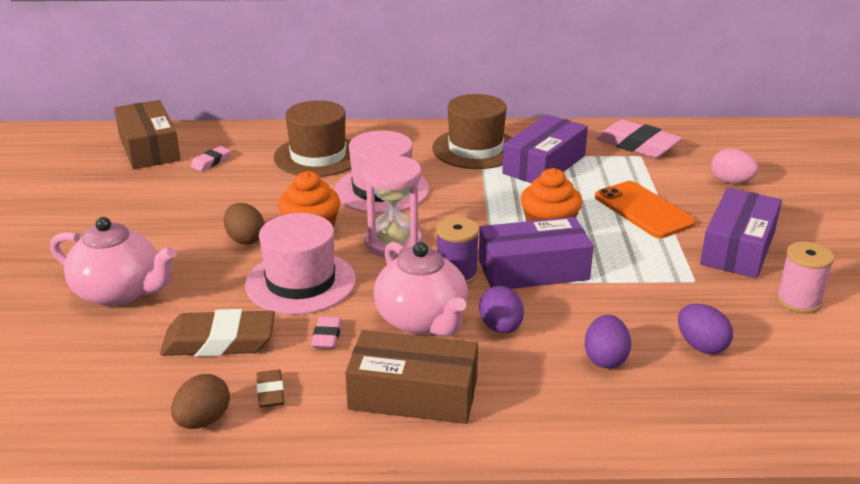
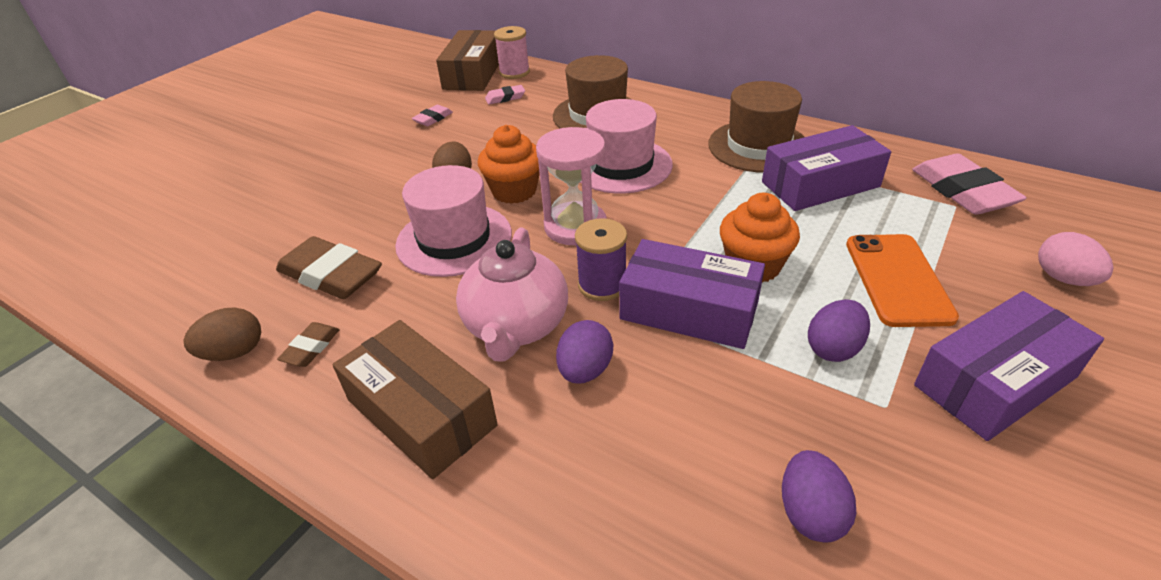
camera: 35 degrees right, 10 degrees up
(120, 292) = (316, 198): pink teapot -> none
(327, 336) = (416, 307): pink eraser -> pink eraser (433, 119)
(605, 359) = (664, 470): purple egg -> purple egg (833, 348)
(798, 301) = (1030, 509): pink spool -> pink spool (514, 72)

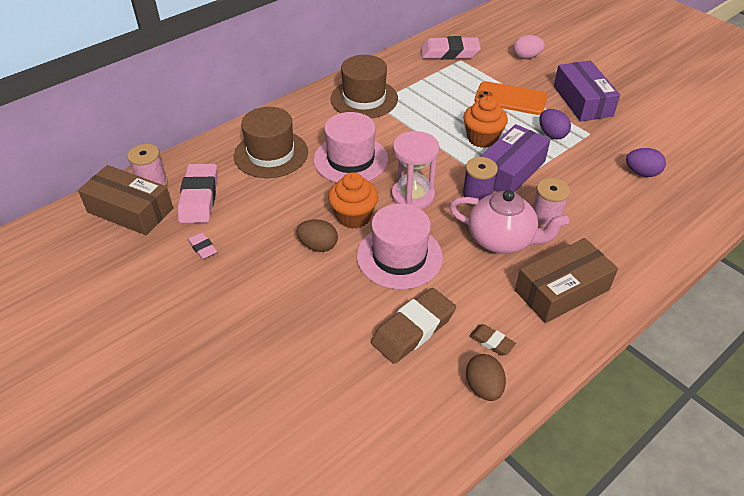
camera: 75 degrees left, 5 degrees up
(505, 98) = (199, 197): pink eraser -> pink eraser, size x2.02
(585, 370) = (545, 219): purple egg -> pink spool
(820, 184) = (419, 91): purple box -> none

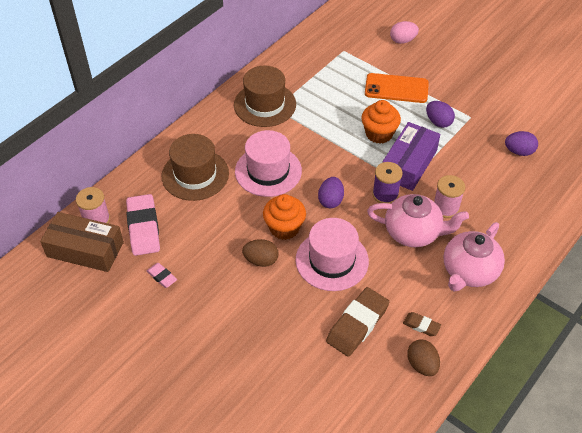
camera: 10 degrees left, 5 degrees up
(413, 196) = (330, 200): pink hourglass -> purple egg
(449, 53) = (332, 44): pink eraser -> none
(562, 290) = (469, 272): brown box -> pink teapot
(582, 101) = (459, 83): purple box -> none

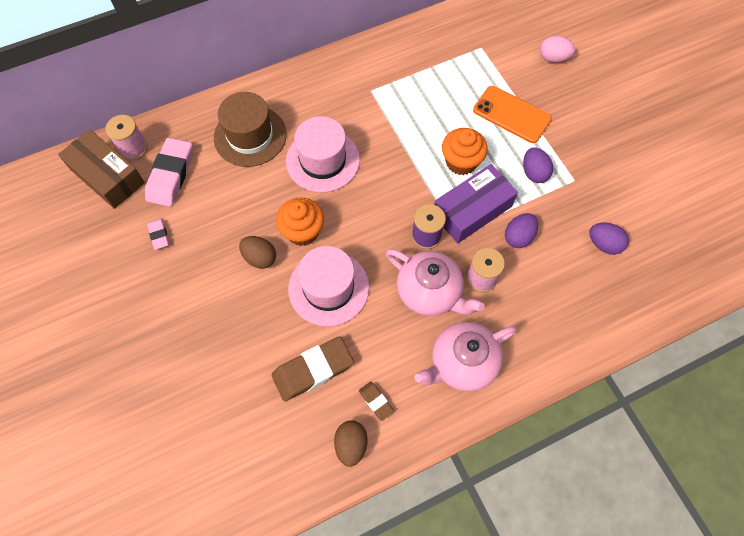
camera: 25 degrees right, 15 degrees up
(265, 105) = (362, 82): brown hat -> none
(330, 200) = (366, 219): purple egg -> purple egg (518, 237)

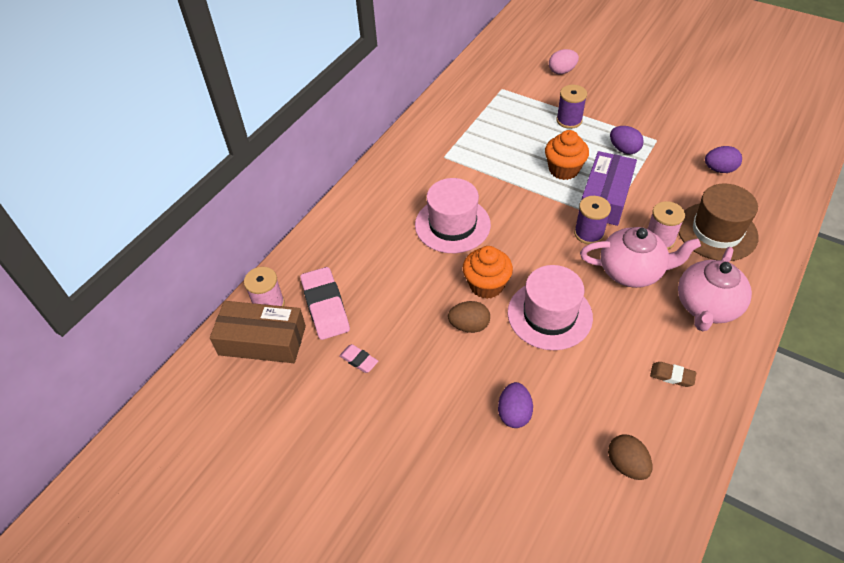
camera: 30 degrees left, 15 degrees down
(250, 136) = (371, 239): brown hat -> brown hat (717, 231)
(313, 370) = (598, 385): brown eraser -> none
(351, 445) = (686, 422): brown egg -> brown egg (626, 464)
(511, 114) = (569, 120): orange phone -> purple spool
(518, 237) = (656, 197): purple egg -> purple egg (514, 413)

